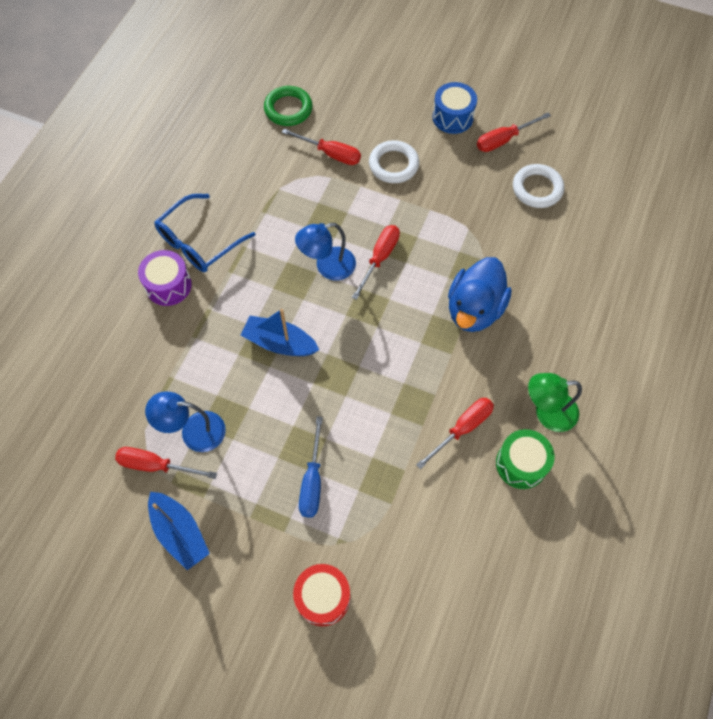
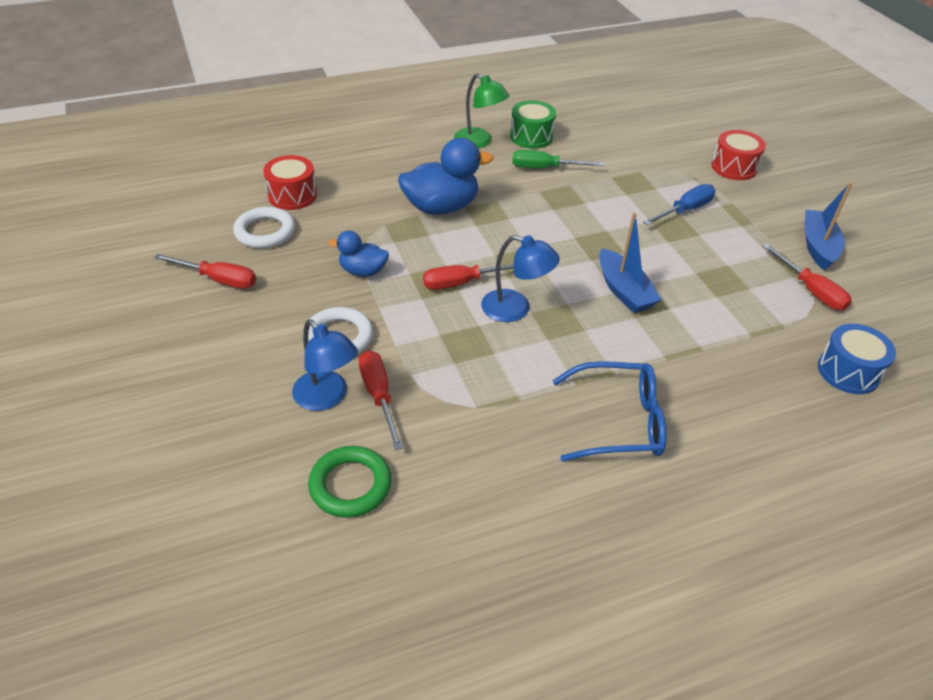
camera: 135 degrees left, 20 degrees down
(168, 285) = (690, 406): purple drum -> none
(193, 431) = (759, 289): blue lamp -> blue lamp (327, 398)
(443, 214) = (363, 271): none -> blue duck
(452, 117) = (219, 331): blue drum -> blue drum (848, 372)
(462, 429) = (545, 168): red screwdriver -> green screwdriver
(571, 229) = (292, 195): none -> red drum

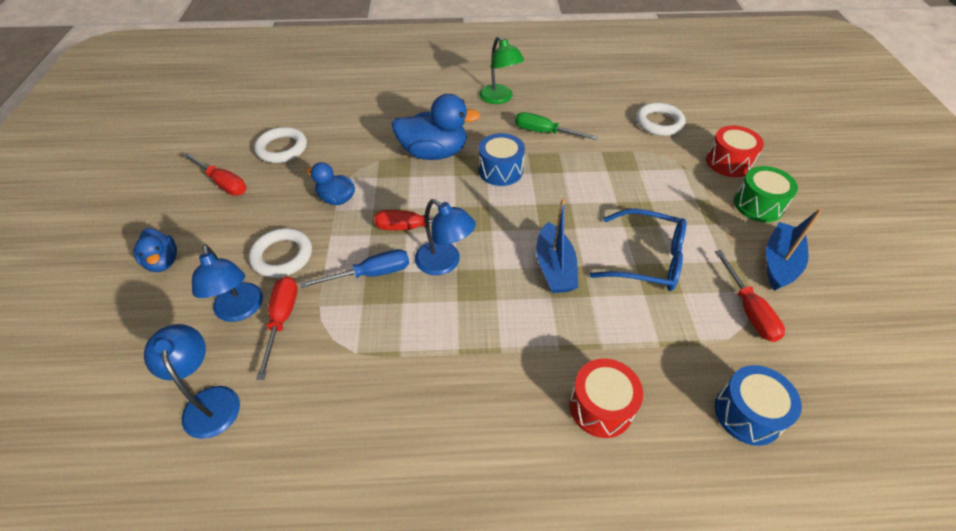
camera: 20 degrees right, 5 degrees up
(203, 371) = (163, 262): none -> blue duck
(292, 195) = (321, 121): red drum -> red drum (601, 407)
(350, 485) = (209, 401): green ring -> blue lamp
(521, 212) = (500, 170): none -> blue drum
(531, 137) = (548, 101): green drum -> green drum (758, 205)
(618, 422) = (477, 405): blue glasses -> blue glasses (647, 259)
(652, 141) = (659, 123): none -> white ring
(685, 210) = (657, 197): blue screwdriver -> blue screwdriver (371, 274)

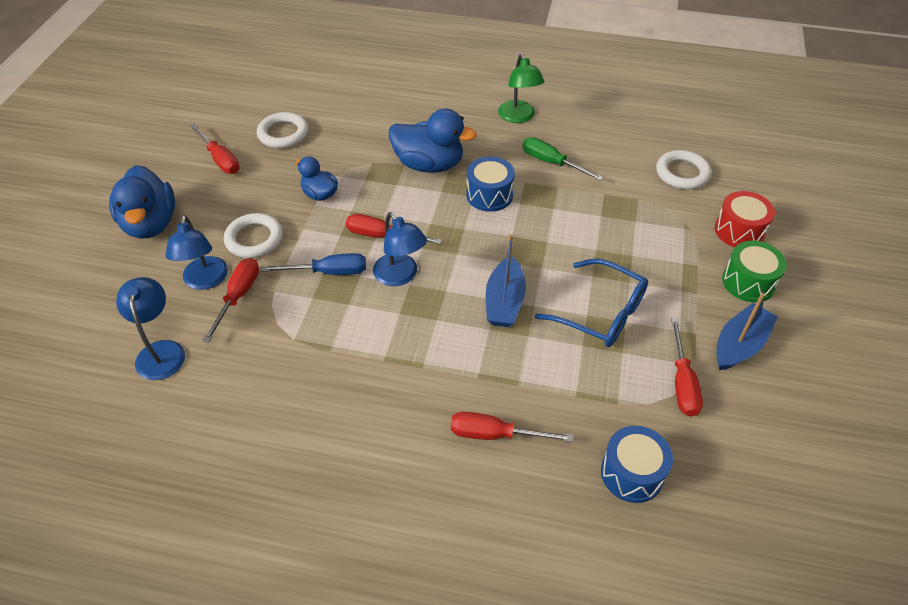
camera: 15 degrees right, 0 degrees up
(163, 262) = (150, 224): blue duck -> blue duck, size x1.75
(601, 407) = (495, 434): red drum -> red screwdriver

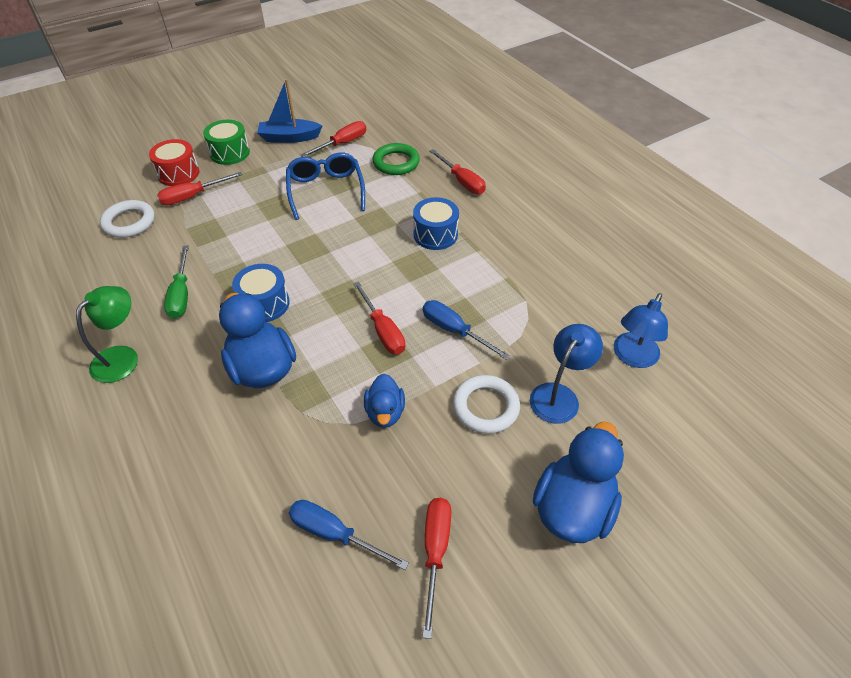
camera: 135 degrees left, 0 degrees up
(238, 296) = (541, 360): red screwdriver -> red screwdriver (192, 196)
(283, 134) = (334, 534): white ring -> blue screwdriver
(400, 276) = (408, 291): blue lamp -> none
(504, 301) = (367, 231): blue boat -> none
(593, 403) = (396, 163): none -> green ring
(632, 473) = (420, 134): blue drum -> blue drum (435, 234)

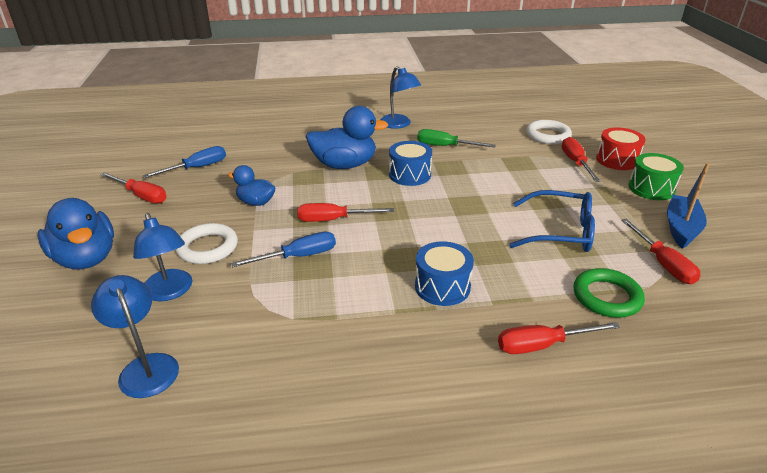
camera: 115 degrees right, 15 degrees down
(122, 357) = (399, 124): green lamp -> blue lamp

